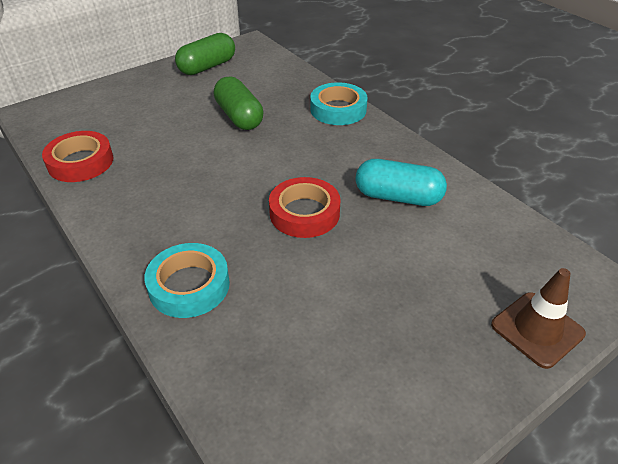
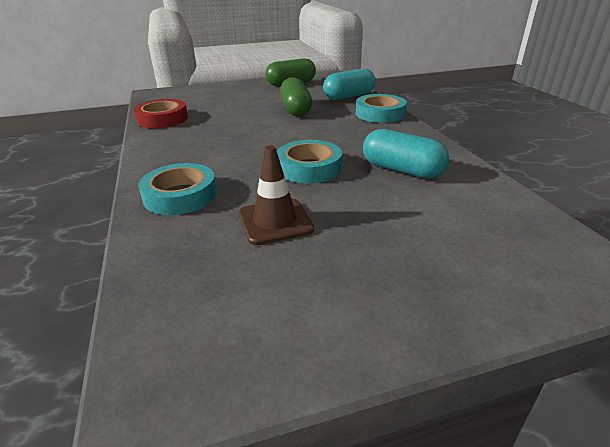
camera: 20 degrees right, 10 degrees down
(289, 83) = (349, 96): none -> turquoise capsule
(304, 213) = (309, 168): red tape -> turquoise tape
(537, 329) = (504, 292): brown traffic cone -> brown traffic cone (275, 221)

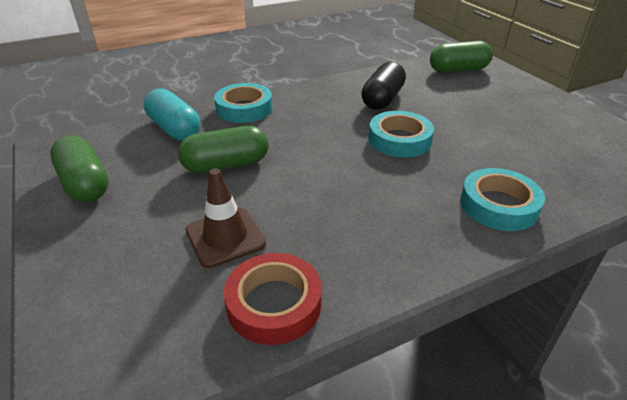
camera: 100 degrees left, 5 degrees up
(275, 221) = (499, 146): brown traffic cone -> brown traffic cone (225, 237)
(402, 170) = (382, 99): turquoise capsule -> black capsule
(523, 244) = (458, 70): none -> green capsule

